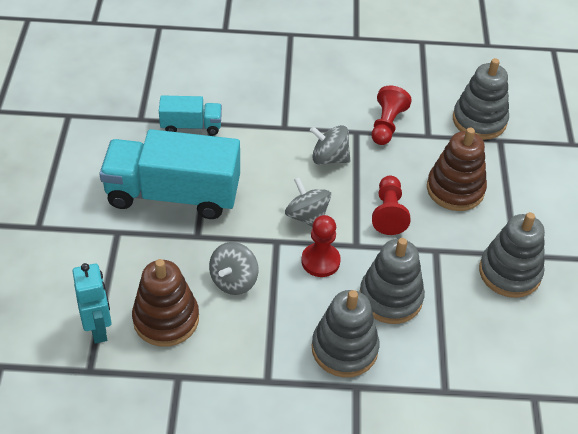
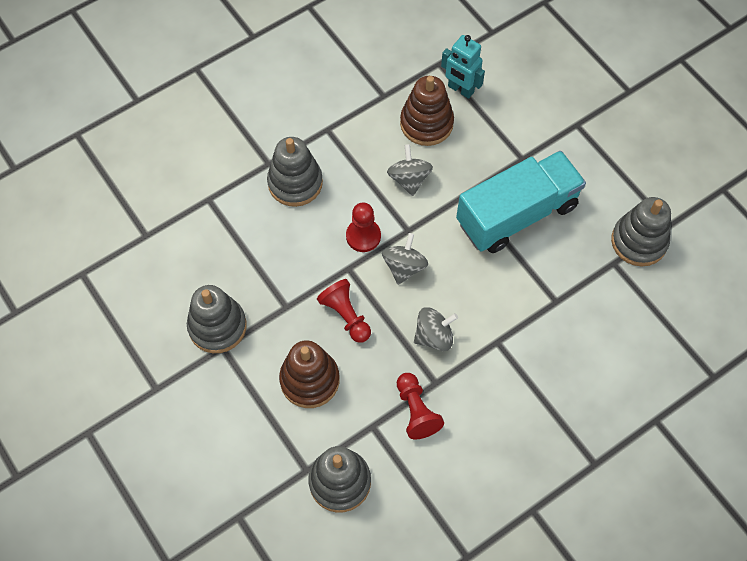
camera: 145 degrees right, 15 degrees up
(191, 126) = (569, 286): turquoise truck -> none
(307, 216) = (404, 267): grey spinning top -> grey spinning top turned 90 degrees counterclockwise
(390, 297) = (291, 242): grey stacking toy -> grey stacking toy (639, 241)

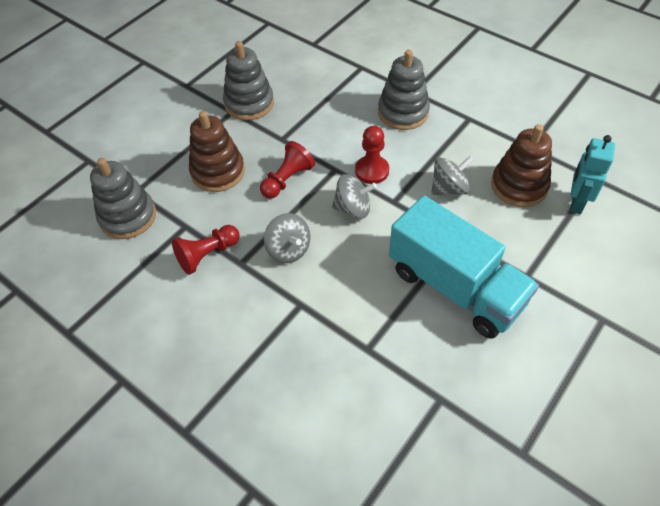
camera: 75 degrees right, 10 degrees down
(639, 241) = (481, 421): grey stacking toy -> none

